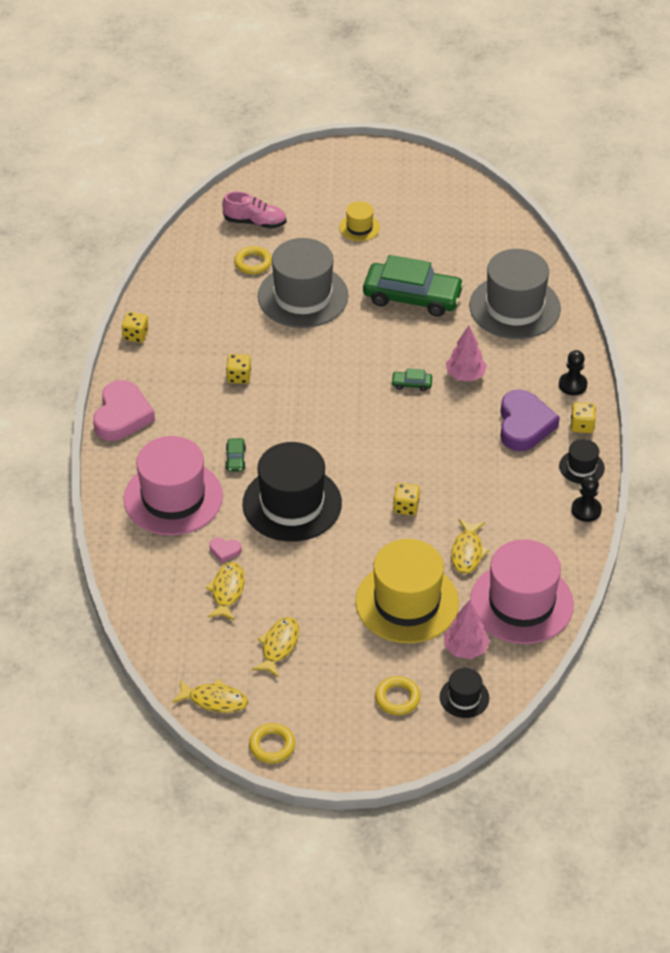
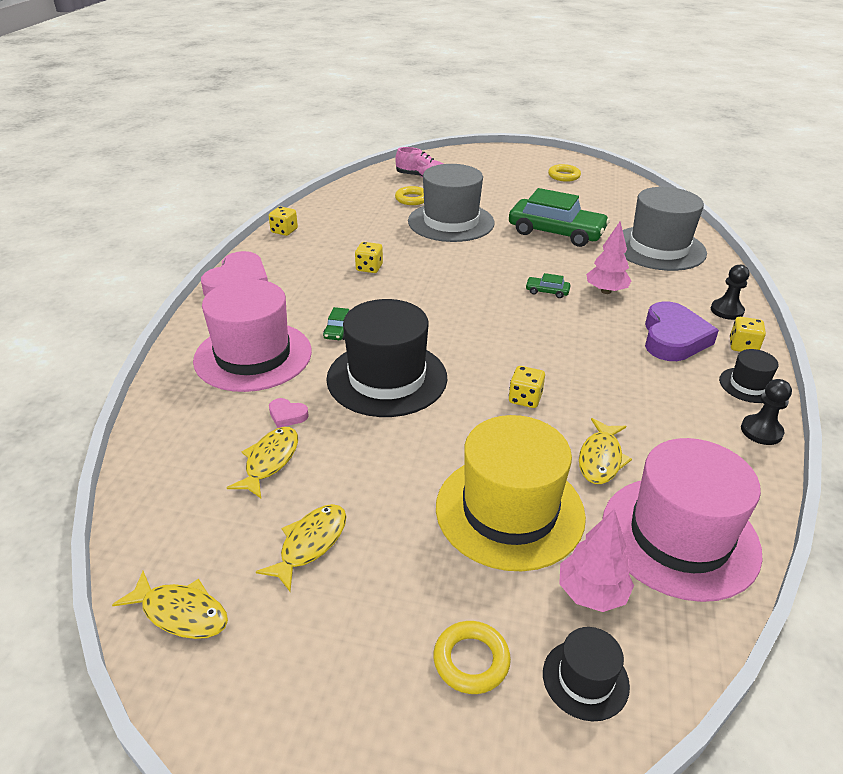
camera: 10 degrees right, 10 degrees down
(272, 746) = (236, 714): yellow ring -> yellow ring (564, 176)
(359, 227) = (513, 188): yellow hat -> none

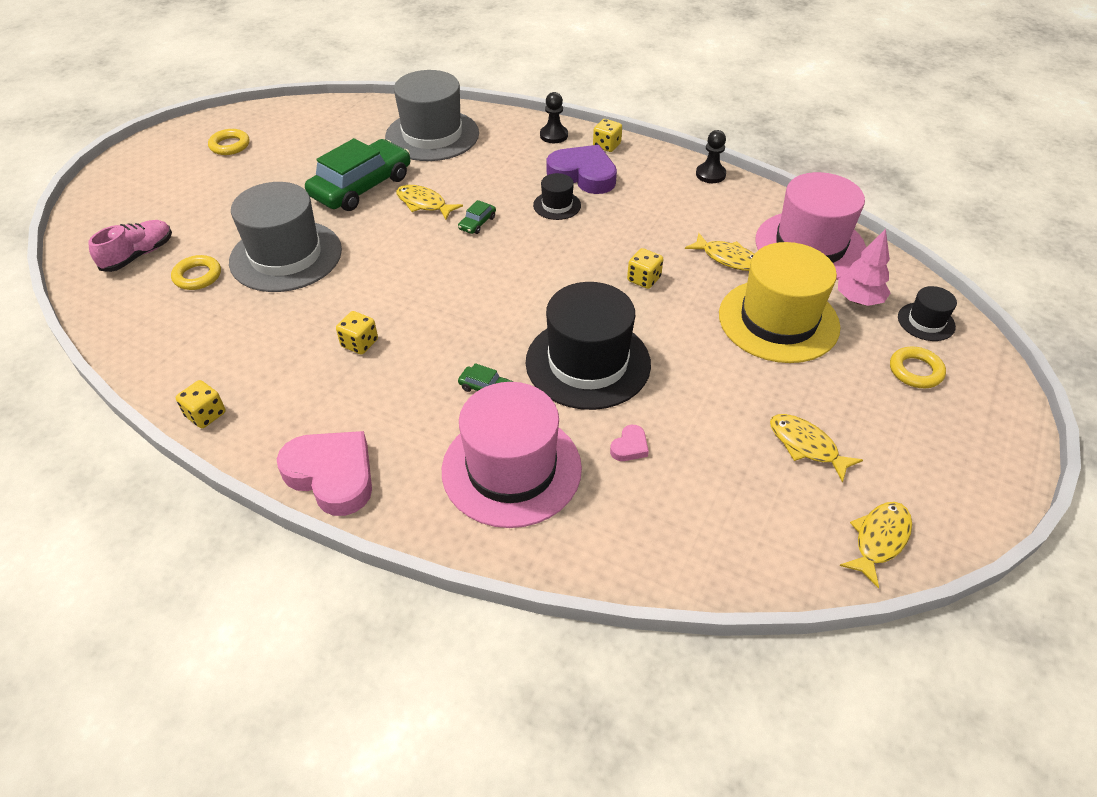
camera: 75 degrees left, 10 degrees up
(270, 461) = (697, 466): yellow fish -> yellow fish (424, 204)
(606, 291) = (493, 188): pink tree -> none
(748, 385) = (656, 161): black hat -> black hat (557, 205)

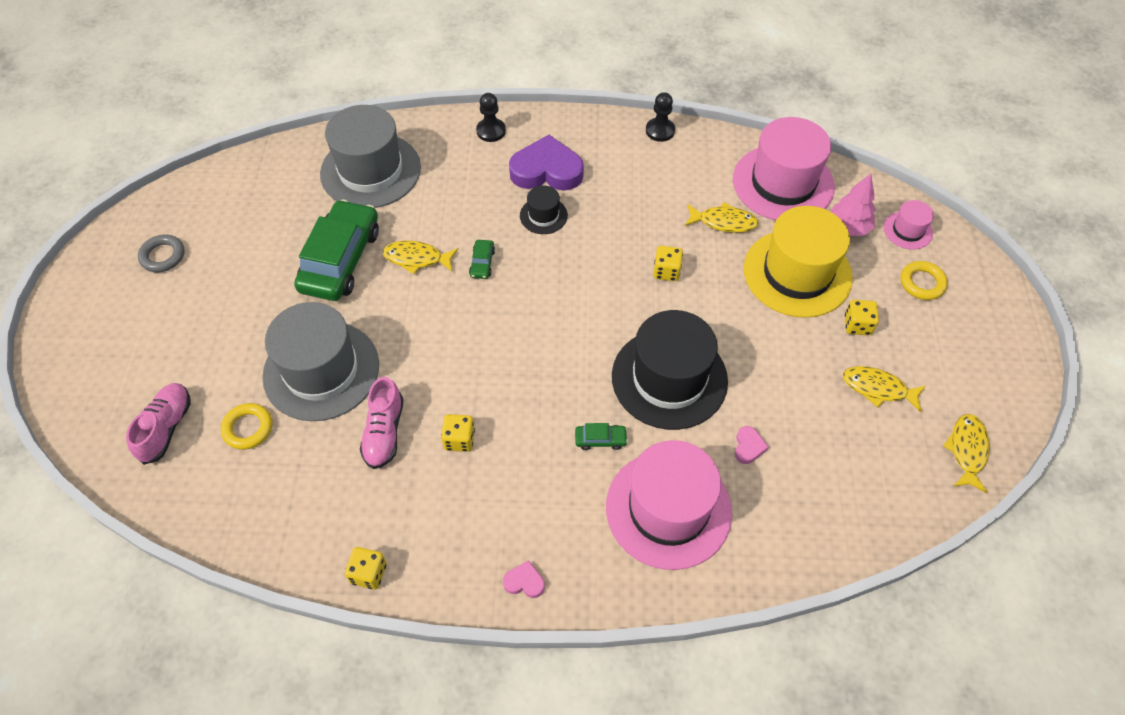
camera: 25 degrees left, 10 degrees up
(230, 145) = (163, 256): yellow ring -> grey ring
(301, 316) = (384, 432): none -> pink shoe
(332, 475) = (524, 582): pink heart -> pink heart, size x0.43
(606, 146) = (548, 127): yellow dice -> yellow dice (857, 325)
(926, 322) = (908, 230): black hat -> pink hat

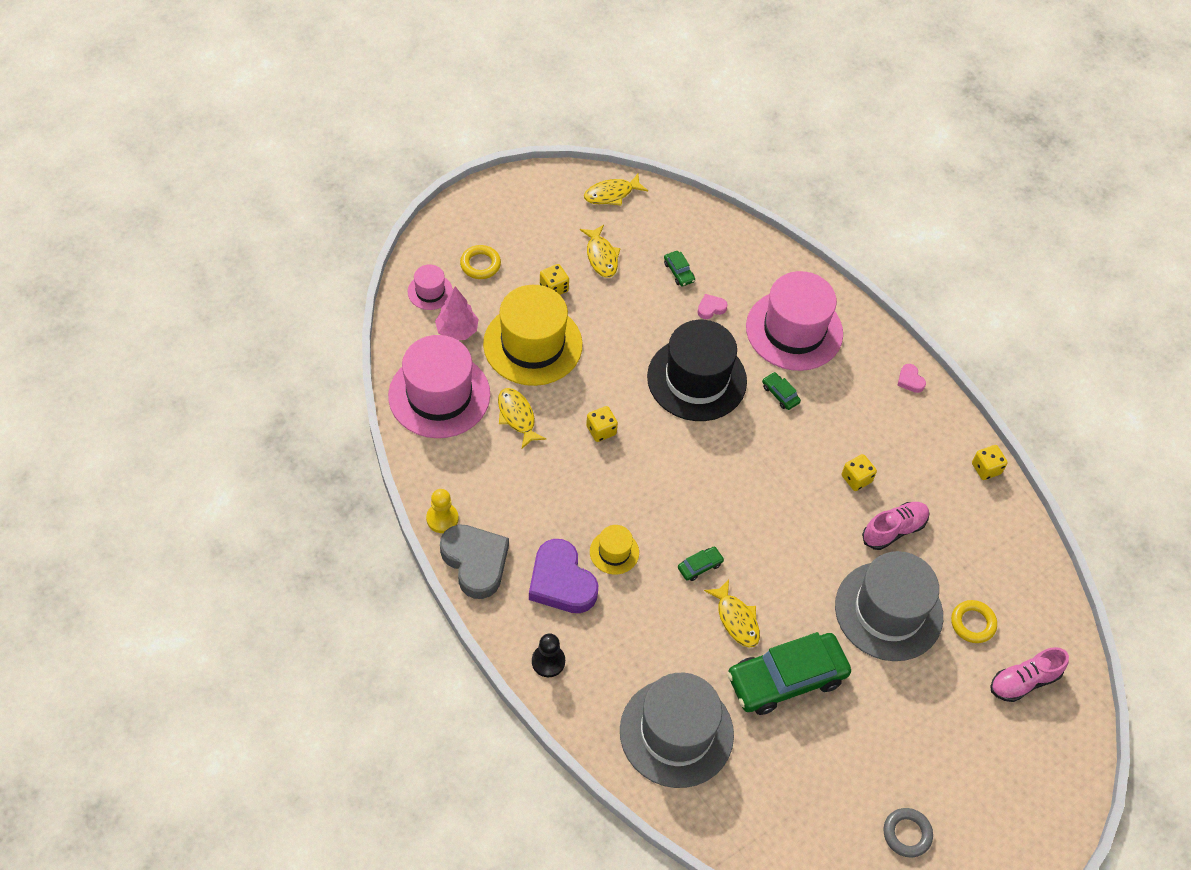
camera: 130 degrees left, 0 degrees up
(543, 215) = (614, 552): black hat -> yellow hat
(606, 131) = (475, 562): none -> grey heart
(660, 131) = (442, 519): black pawn -> yellow pawn
(816, 447) = (679, 272): none -> green car

